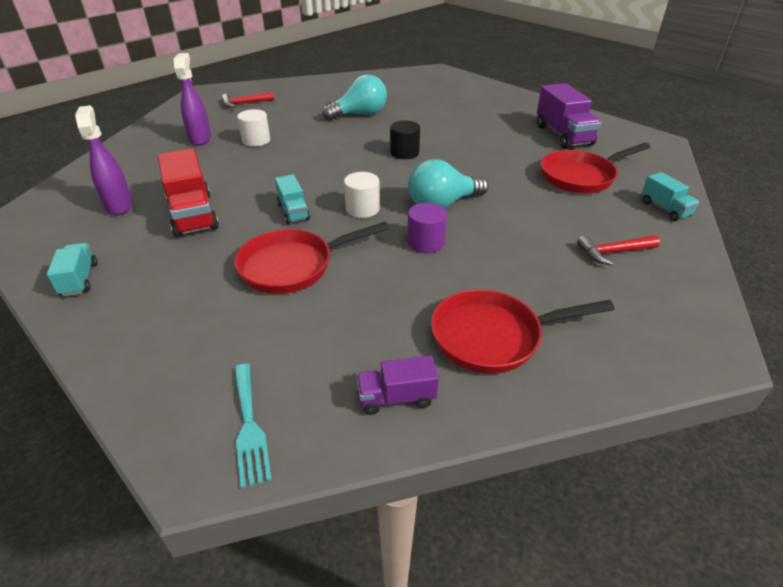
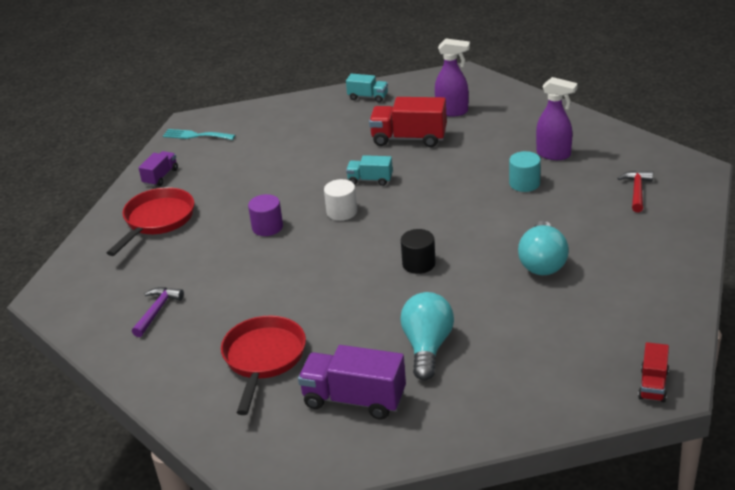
camera: 125 degrees right, 5 degrees down
(256, 140) = (524, 183): white cylinder -> turquoise cylinder
(293, 266) = (302, 167): red pan -> none
(440, 73) = (653, 385): none -> red truck
(442, 204) = (307, 253): turquoise light bulb -> turquoise light bulb (427, 347)
(613, 252) = (157, 311): red hammer -> purple hammer
(665, 209) = (164, 380): turquoise truck -> none

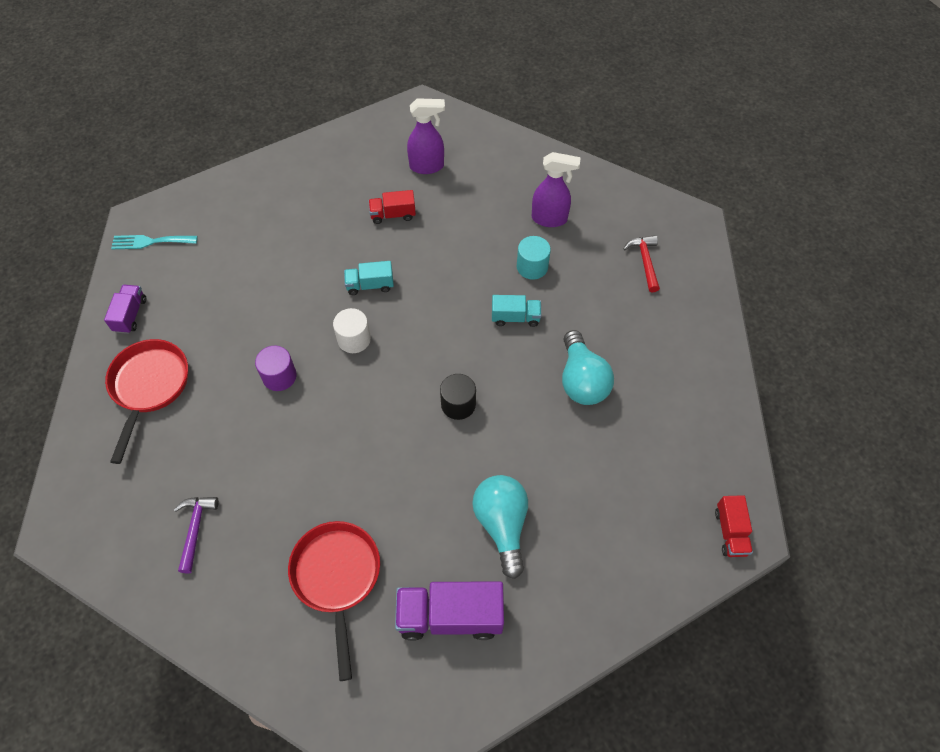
camera: 20 degrees left, 25 degrees up
(368, 97) = (329, 155): turquoise truck -> turquoise truck (515, 317)
(409, 138) = (393, 215): red truck -> red truck, size x0.57

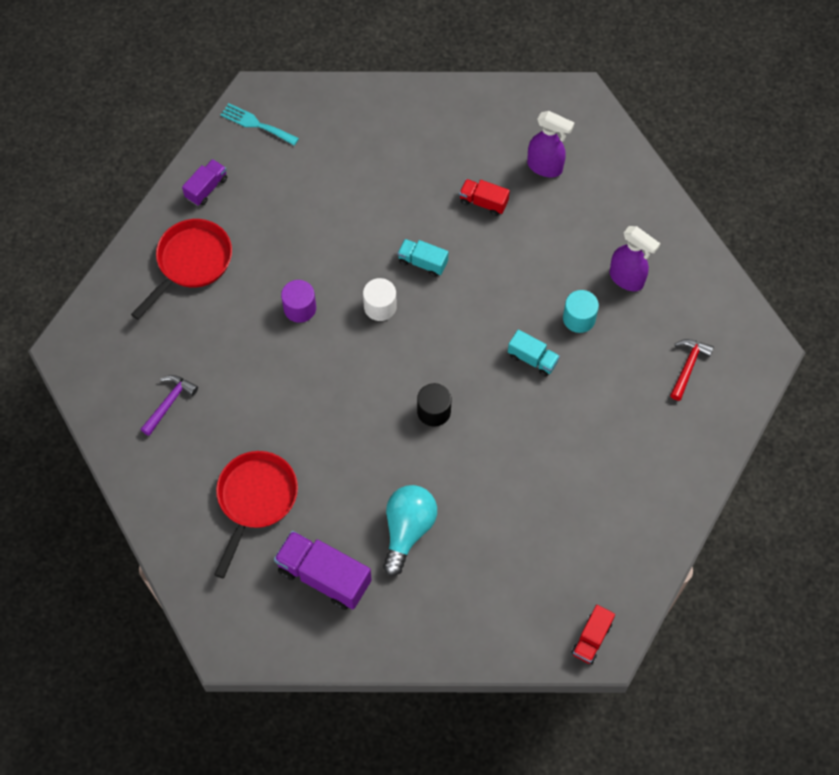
camera: 30 degrees right, 5 degrees up
(581, 380) = (553, 446): turquoise light bulb -> none

